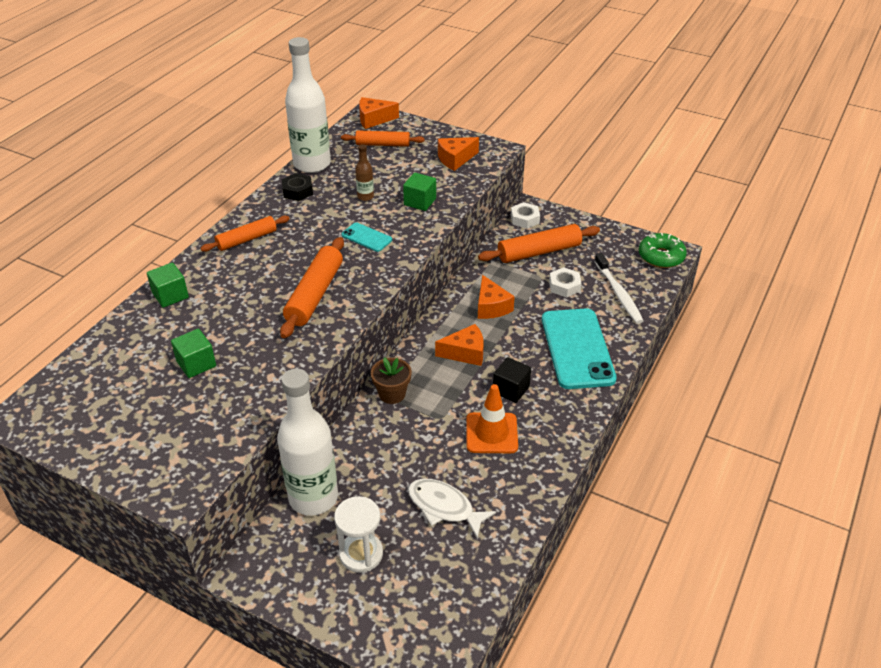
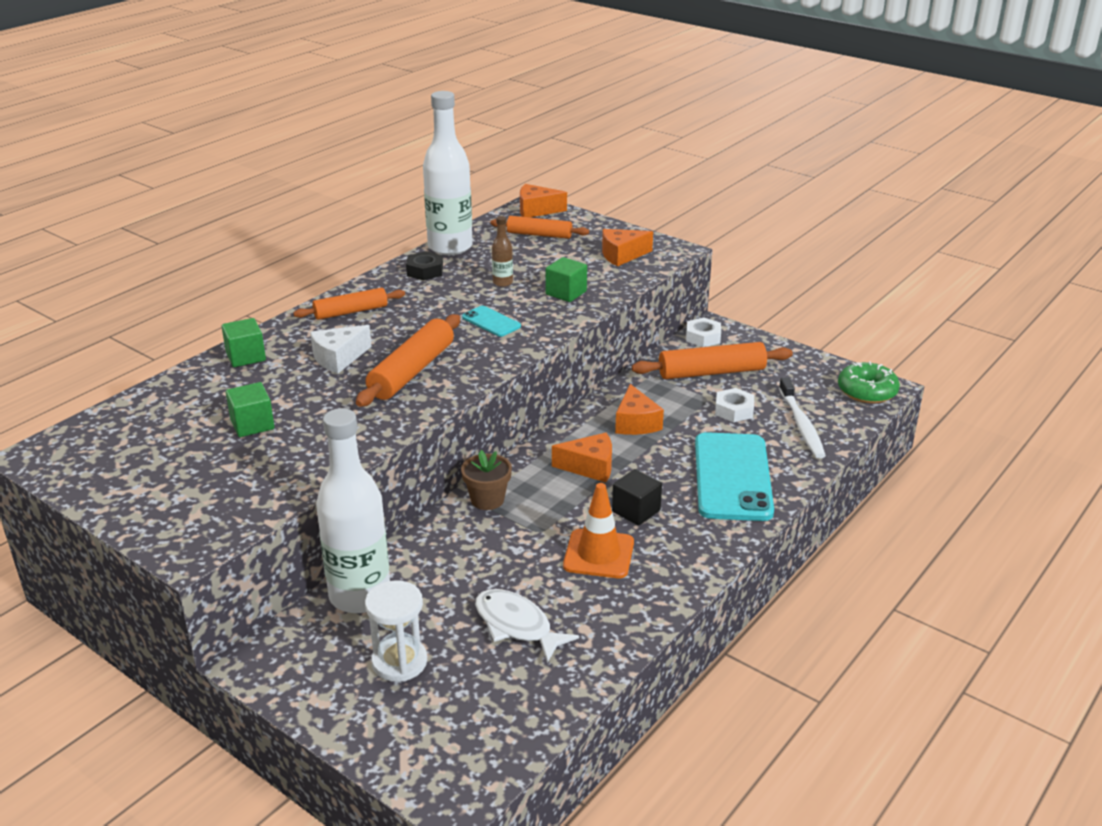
camera: 10 degrees right, 10 degrees down
(250, 288) = (339, 358): none -> white cheese

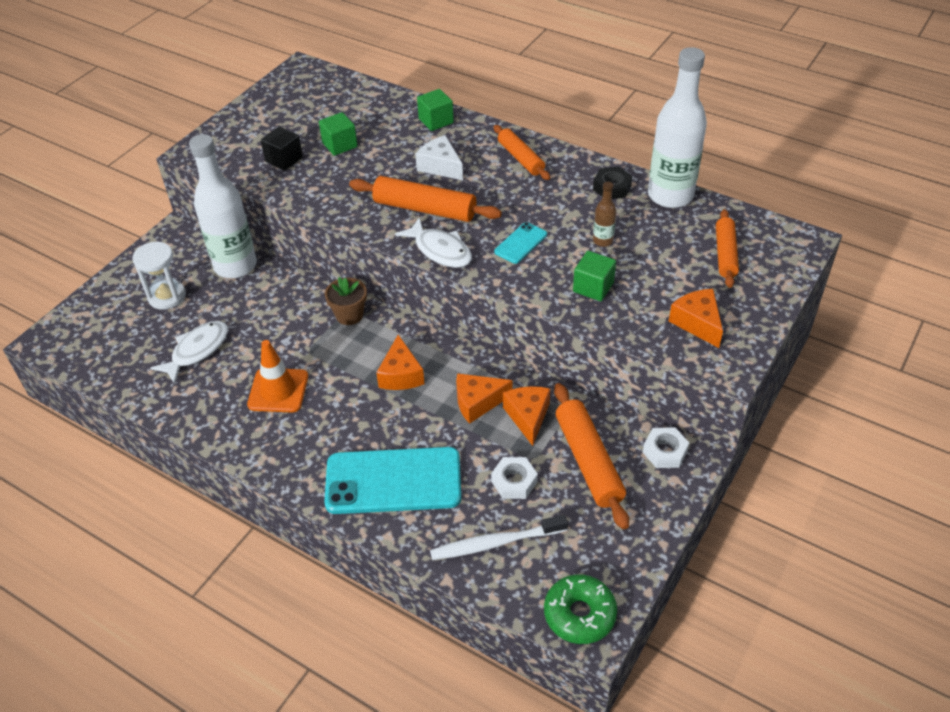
camera: 85 degrees right, 15 degrees up
(486, 365) = (440, 250): none -> white fish
(536, 210) = (789, 245): orange cheese -> orange cheese (528, 417)
(636, 511) = (337, 411): black cube -> black cube (284, 159)

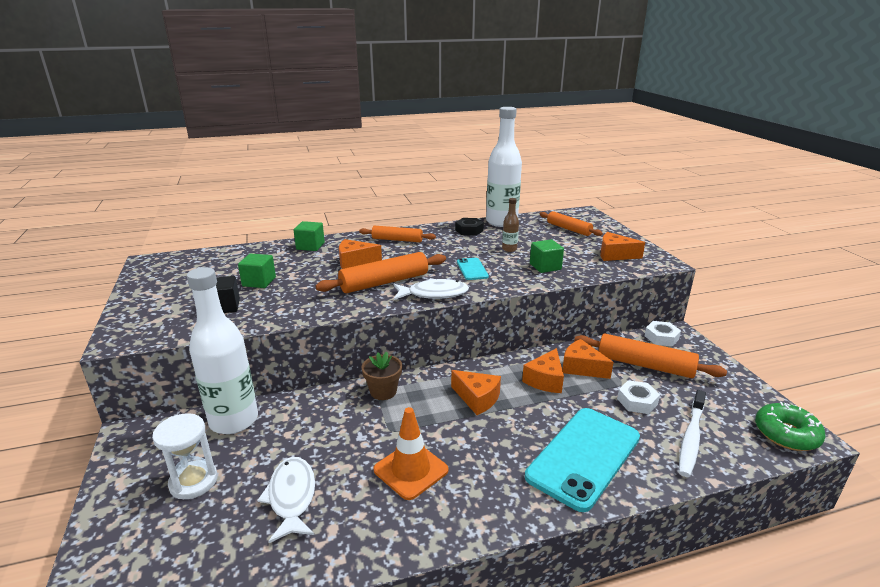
camera: 50 degrees left, 20 degrees down
(440, 166) = (355, 262): white cheese -> orange cheese

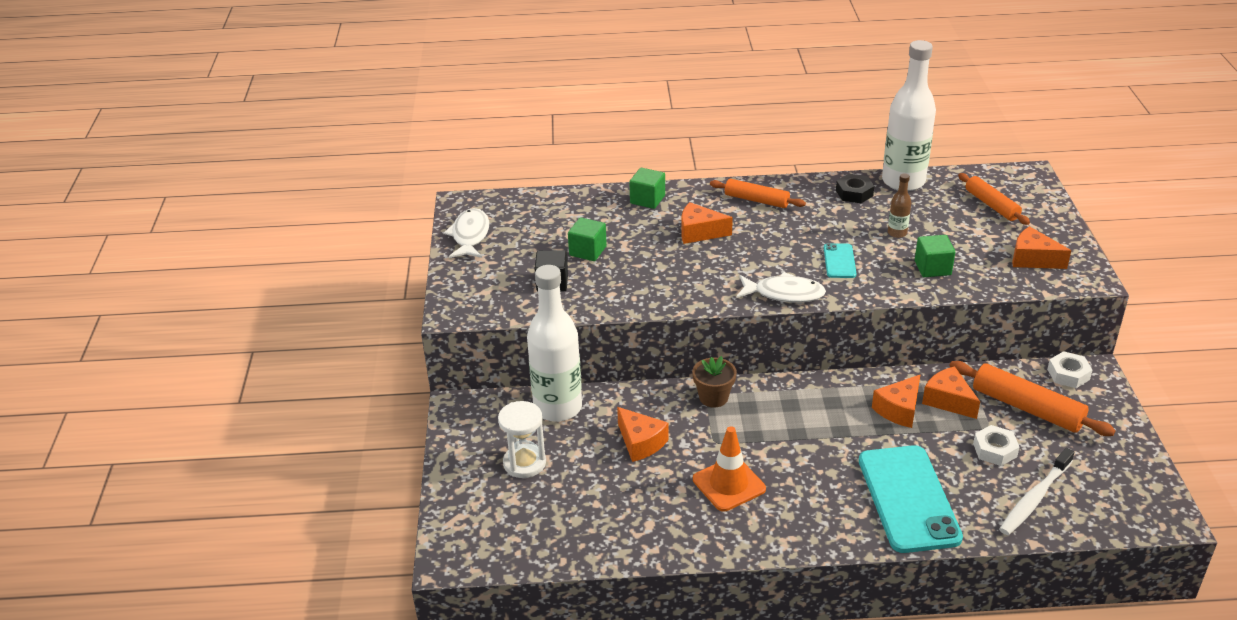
camera: 15 degrees right, 10 degrees up
(291, 497) = (614, 491): white fish -> white fish (470, 236)
(384, 282) = (730, 269): orange rolling pin -> none
(477, 398) = (814, 420): orange cheese -> orange cheese (640, 442)
(583, 456) = (908, 499): turquoise phone -> turquoise phone turned 60 degrees counterclockwise
(786, 434) = (1146, 511): green donut -> none

